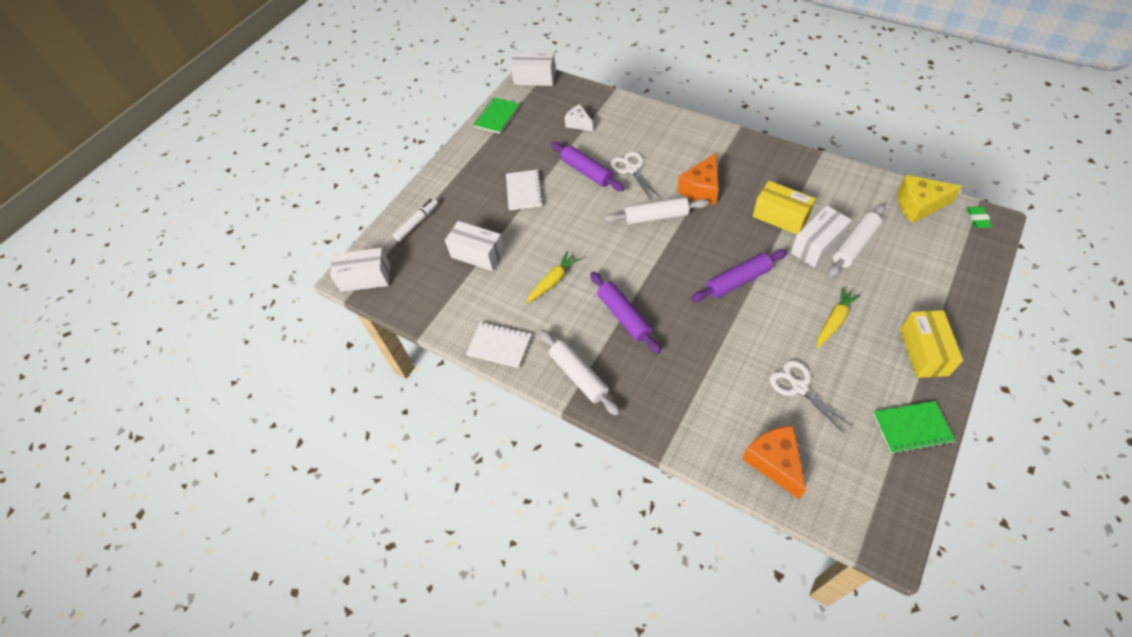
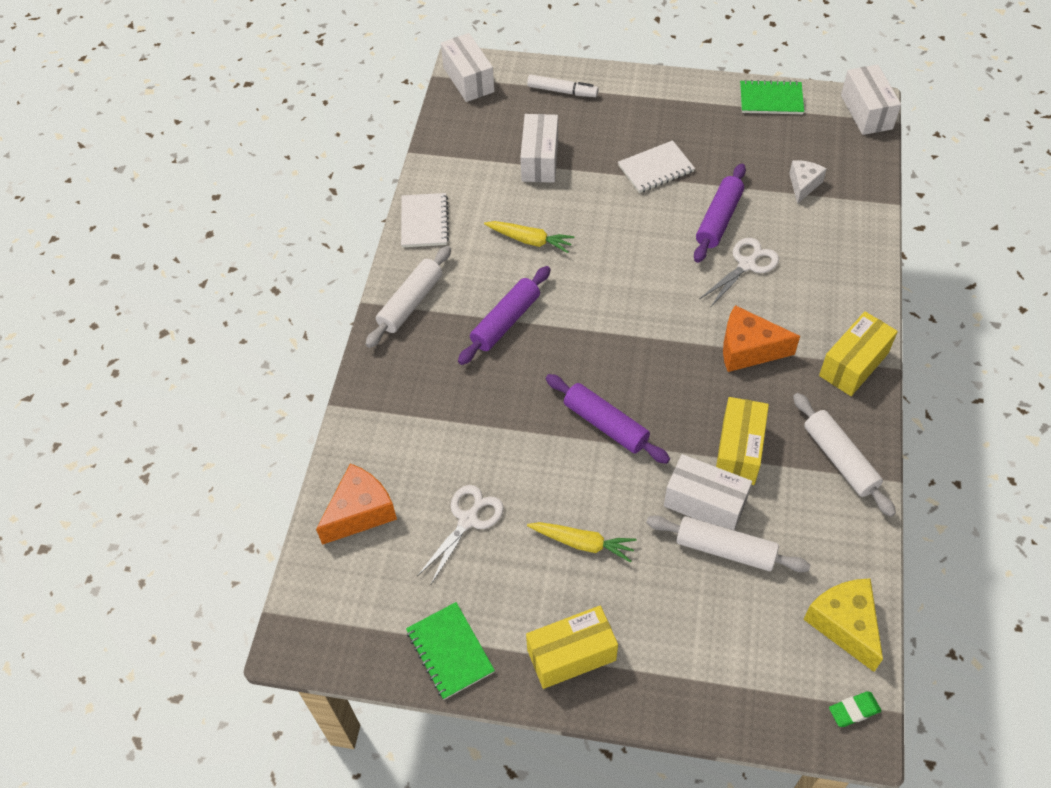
camera: 65 degrees right, 0 degrees up
(656, 217) = (675, 312): white rolling pin -> white rolling pin (839, 459)
(731, 144) = (853, 364): none -> yellow box

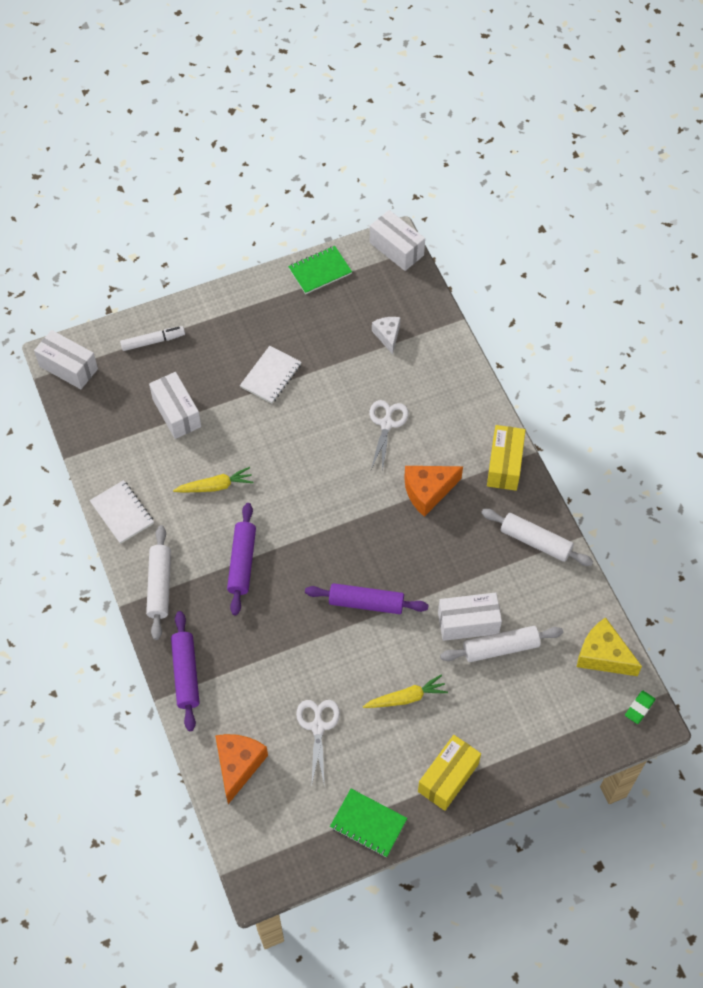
camera: 35 degrees left, 5 degrees up
(719, 219) = (344, 396): purple rolling pin -> purple rolling pin (186, 674)
(738, 451) = (467, 572): yellow box -> none

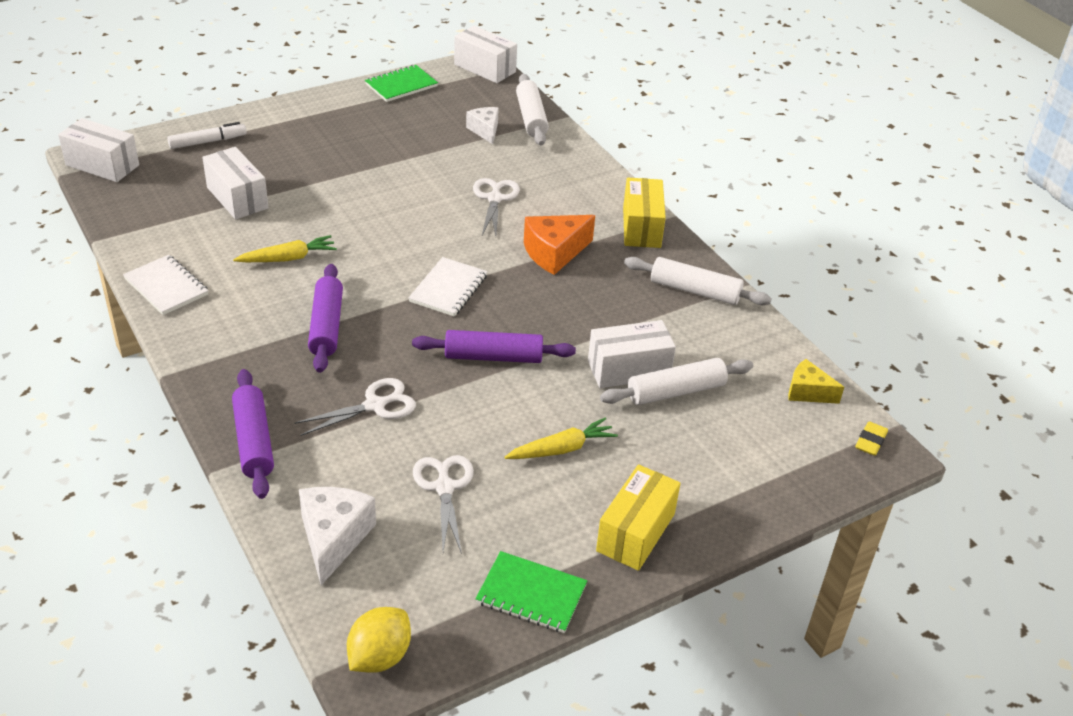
camera: 10 degrees left, 20 degrees down
(160, 586) = (216, 353): white rolling pin -> white rolling pin (531, 118)
(238, 765) = (333, 538): orange cheese -> white cheese
(263, 864) = (379, 656): none -> yellow lemon
(271, 376) = (351, 165): white notebook -> white notebook (448, 289)
(274, 646) = (375, 405): none -> white scissors
(603, 655) = (807, 392): yellow cheese -> yellow cheese, size x0.64
(639, 708) = (870, 441): green eraser -> yellow eraser

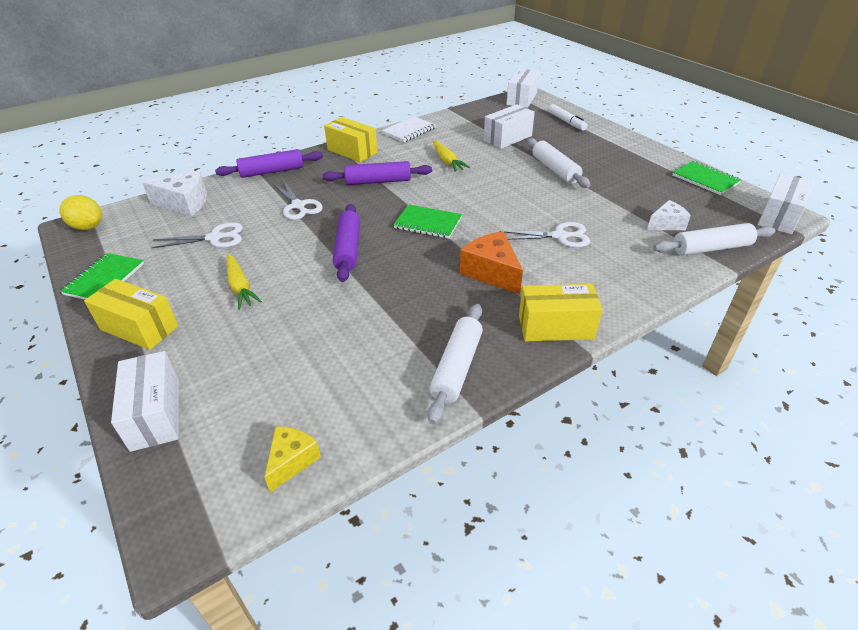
camera: 90 degrees right, 0 degrees up
(215, 350) = (352, 151): none -> yellow box
(448, 289) = (428, 223): white notebook -> green notebook
(628, 369) = (332, 321): white box -> white box (155, 414)
(676, 391) = (301, 352): white rolling pin -> white rolling pin (555, 170)
(870, 441) = (201, 520): yellow eraser -> none

